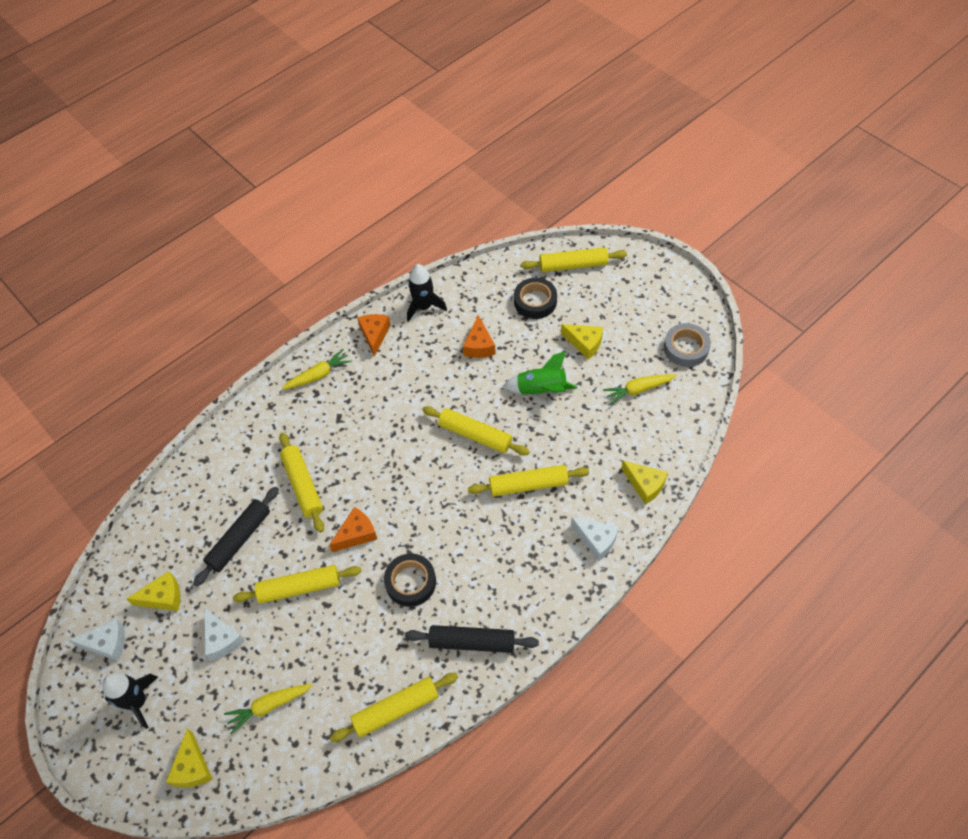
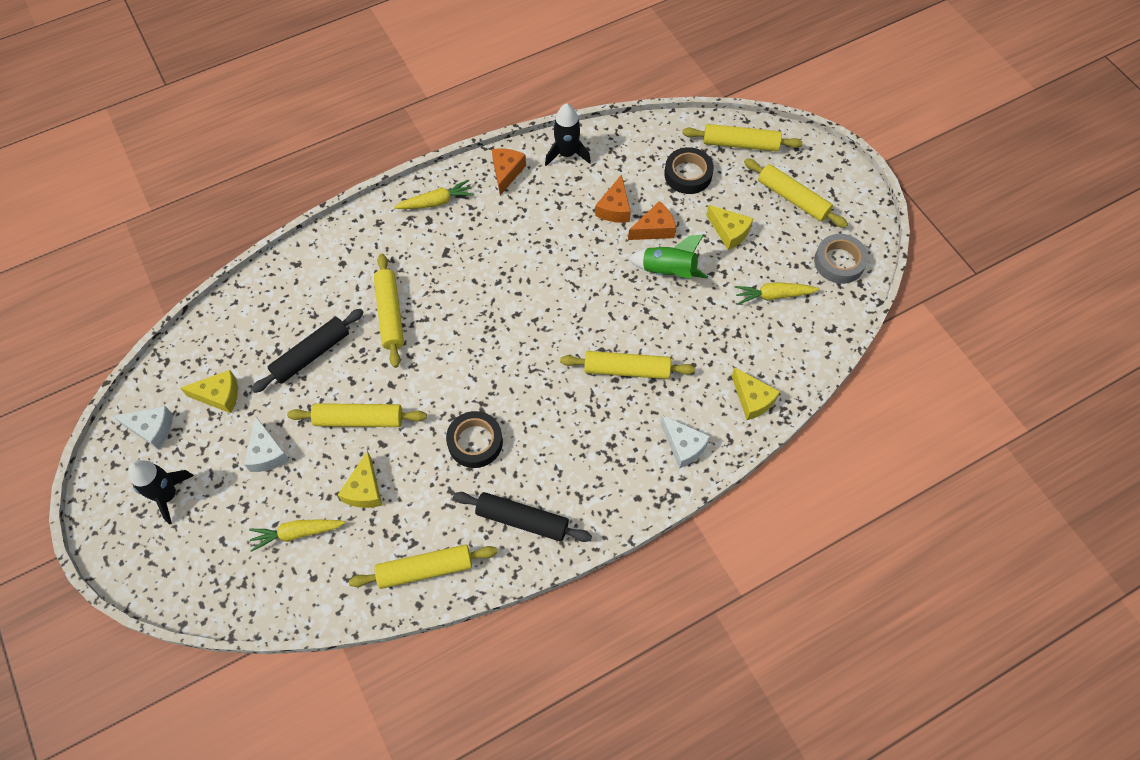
camera: 10 degrees right, 5 degrees up
(192, 767) = (205, 575): yellow cheese -> yellow cheese (365, 489)
(356, 534) = (432, 378): orange cheese -> orange cheese (654, 229)
(475, 435) = (584, 303): yellow rolling pin -> yellow rolling pin (792, 198)

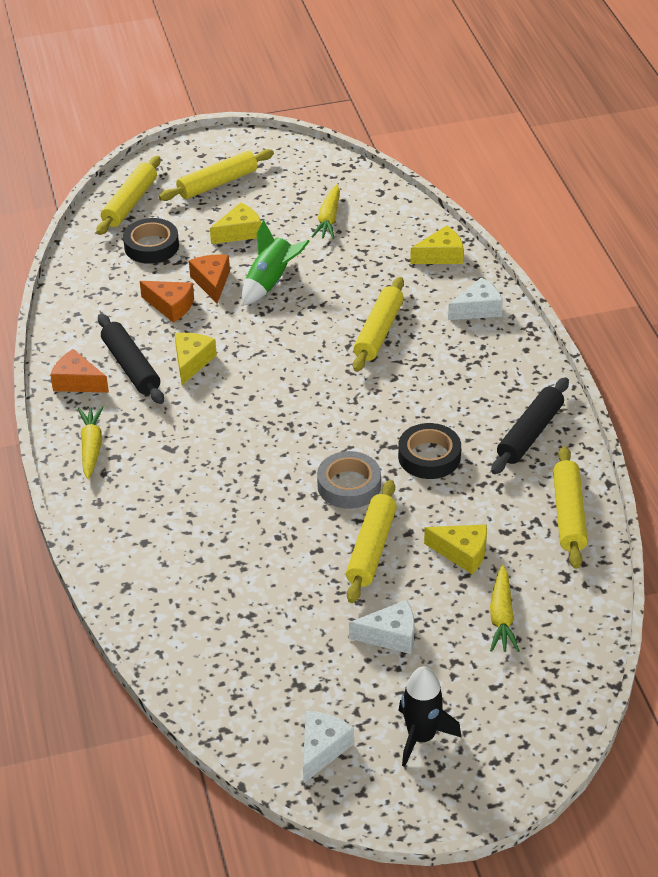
camera: 75 degrees left, 20 degrees down
(219, 395) = (295, 677): yellow cheese -> yellow cheese (192, 362)
(311, 355) = (268, 583): black rolling pin -> black rolling pin (131, 366)
(390, 314) = (237, 506): yellow rolling pin -> none
(567, 154) = (75, 330): black rocket -> none
(839, 262) = (307, 171): grey tape -> grey tape (349, 485)

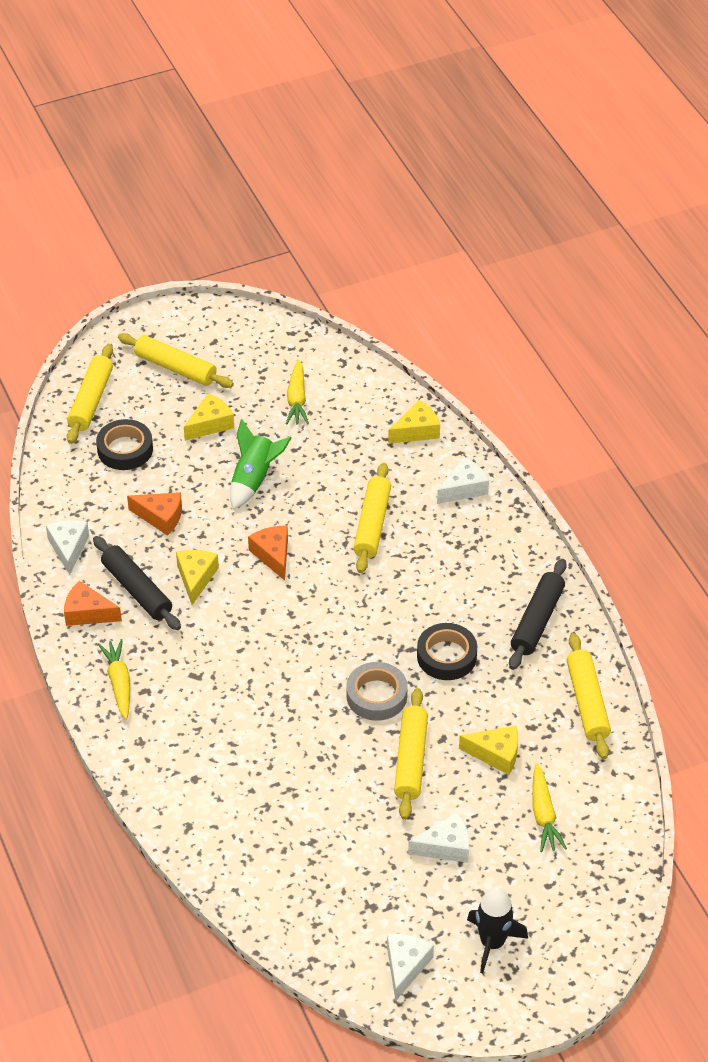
camera: 10 degrees left, 5 degrees up
(74, 324) = (68, 548): none -> white cheese
(212, 282) = (195, 485): orange cheese -> orange cheese (273, 555)
(217, 183) = (175, 368): yellow rolling pin -> yellow rolling pin turned 75 degrees clockwise

